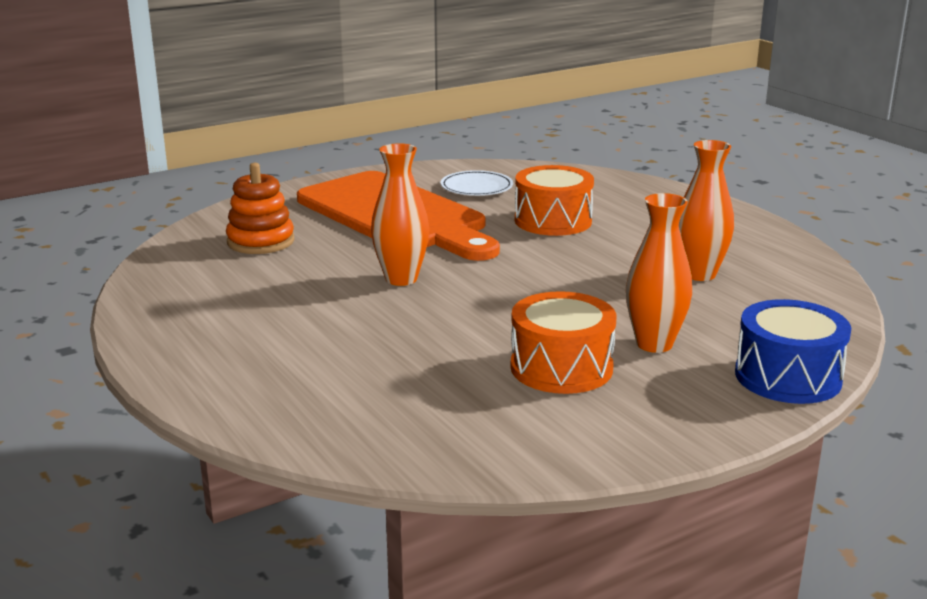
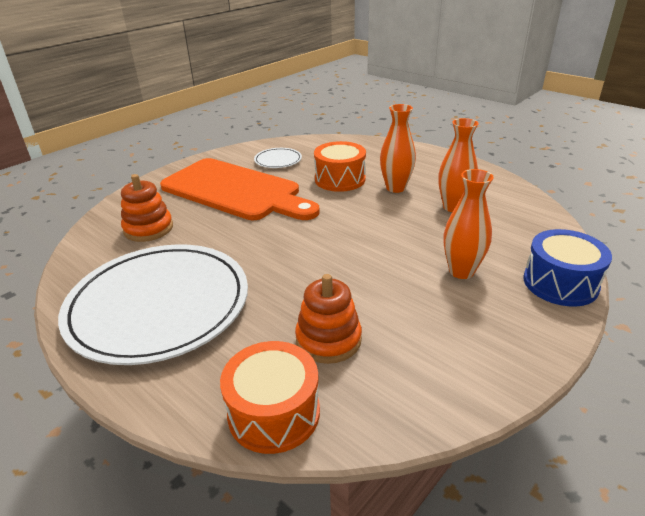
camera: 15 degrees left, 10 degrees up
(239, 318) = (159, 306): none -> white plate
(401, 279) = (264, 245): orange vase -> orange vase (395, 188)
(428, 381) = (328, 340): none -> orange stacking toy
(561, 368) = (414, 306): orange drum -> orange drum (274, 412)

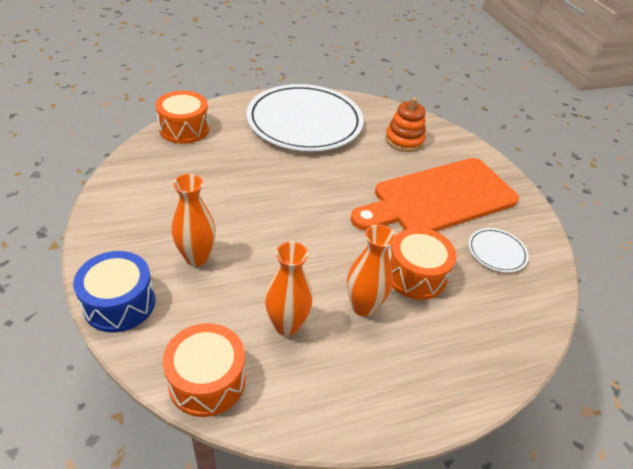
camera: 115 degrees right, 10 degrees up
(328, 340) = (208, 164): orange stacking toy -> none
(535, 216) = (207, 380): none -> orange drum

